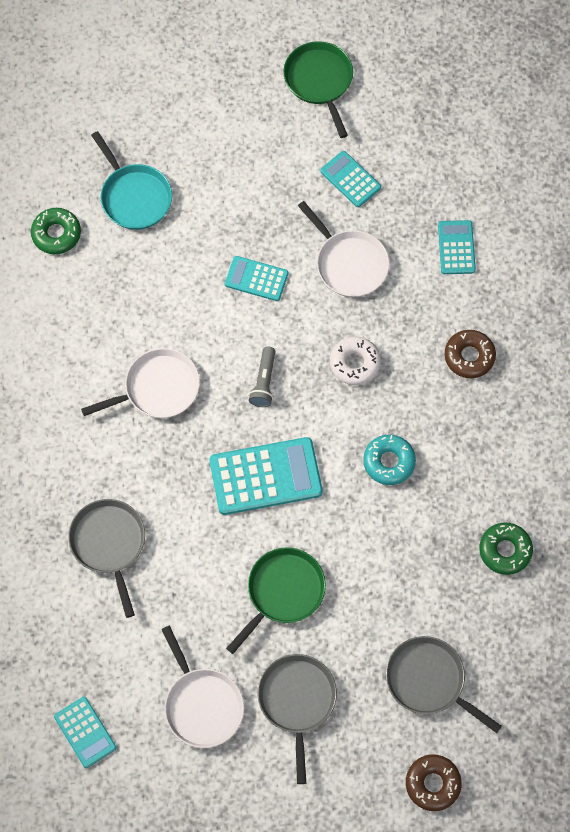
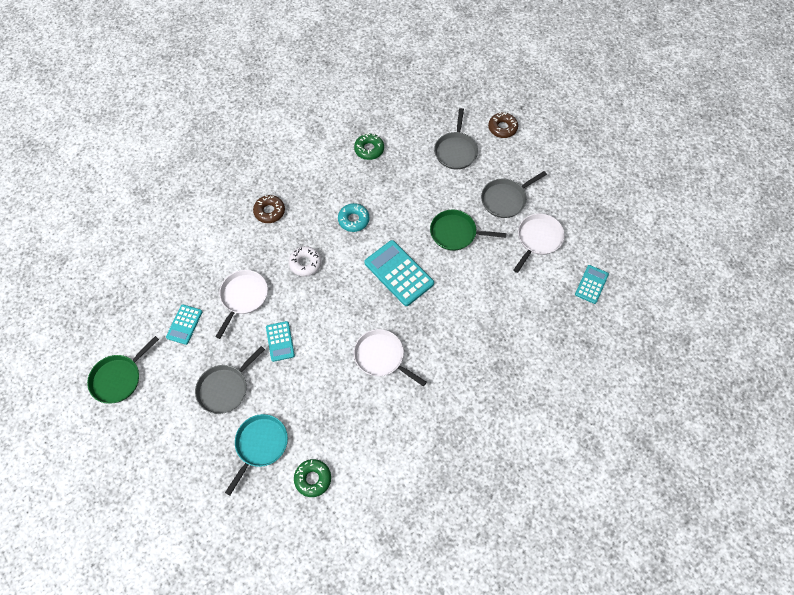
camera: 120 degrees left, 5 degrees down
(109, 543) = (488, 330): grey pan -> grey pan (225, 388)
(264, 382) = (344, 303): grey flashlight -> none
(456, 247) = (203, 248): turquoise calculator -> none

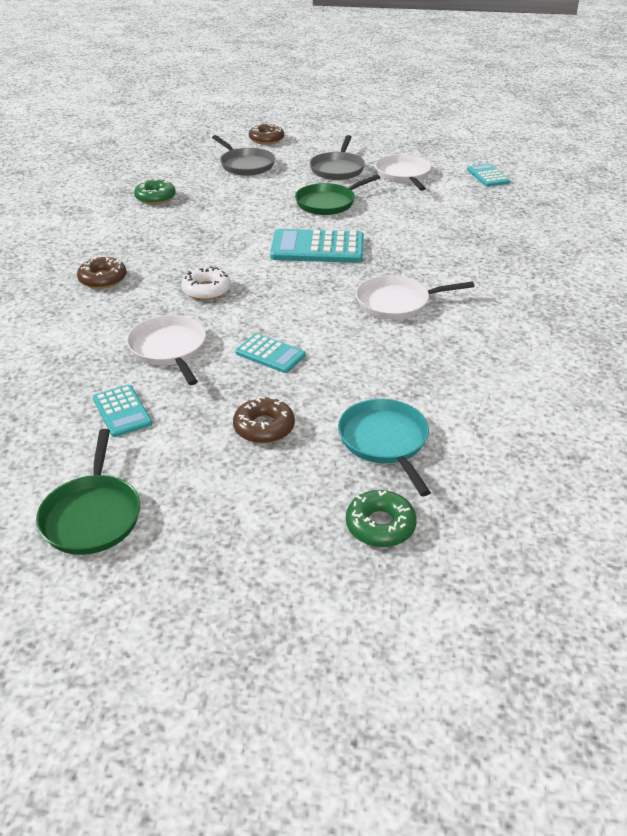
camera: 45 degrees left, 25 degrees down
(225, 388) = (264, 427): grey pan -> brown donut
(313, 479) = (487, 425): green donut -> green donut (380, 525)
(353, 220) = (212, 241): turquoise donut -> none

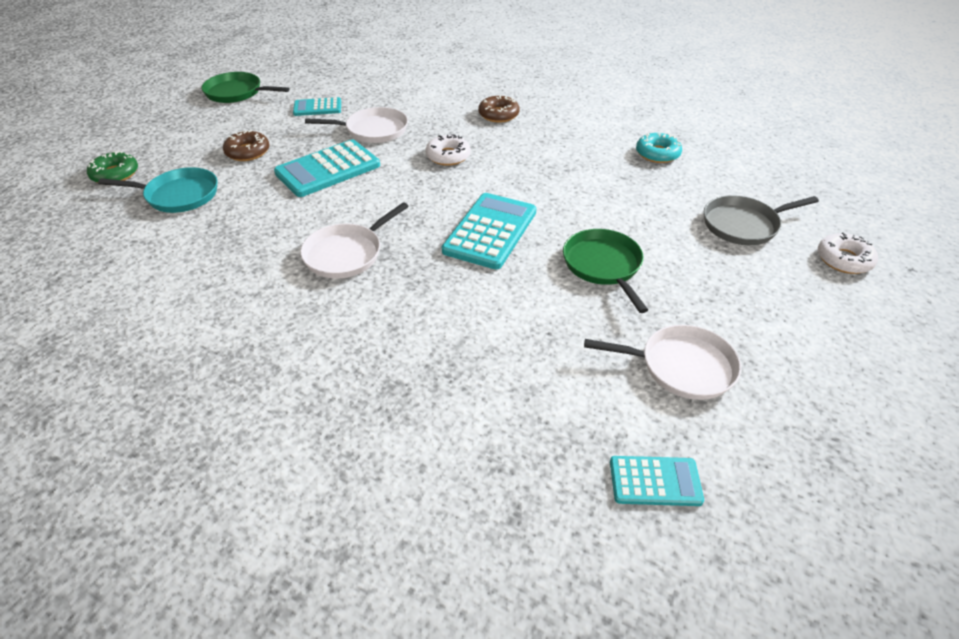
camera: 110 degrees right, 5 degrees up
(155, 197) = (657, 154): green donut -> turquoise donut
(266, 139) = (844, 260): brown donut -> white donut
(270, 354) = (328, 169): turquoise calculator -> turquoise calculator, size x1.75
(337, 169) = (717, 302): grey pan -> none
(396, 303) = (346, 254): white pan -> white pan turned 150 degrees counterclockwise

